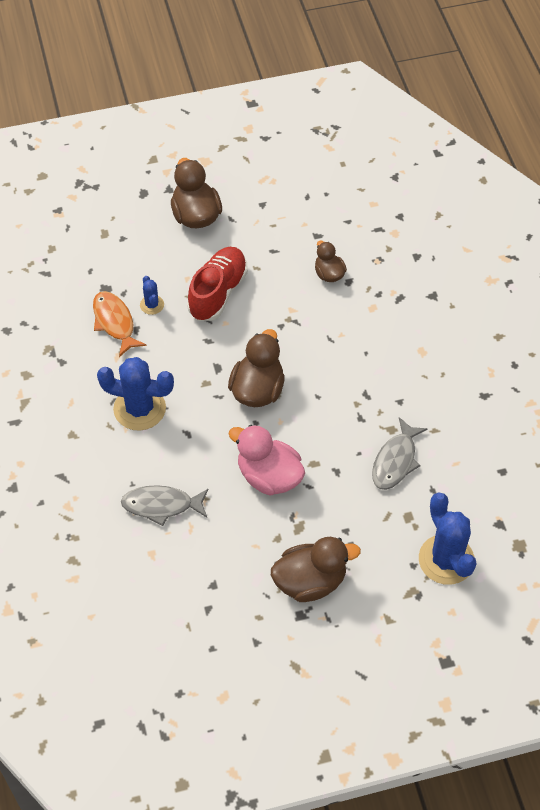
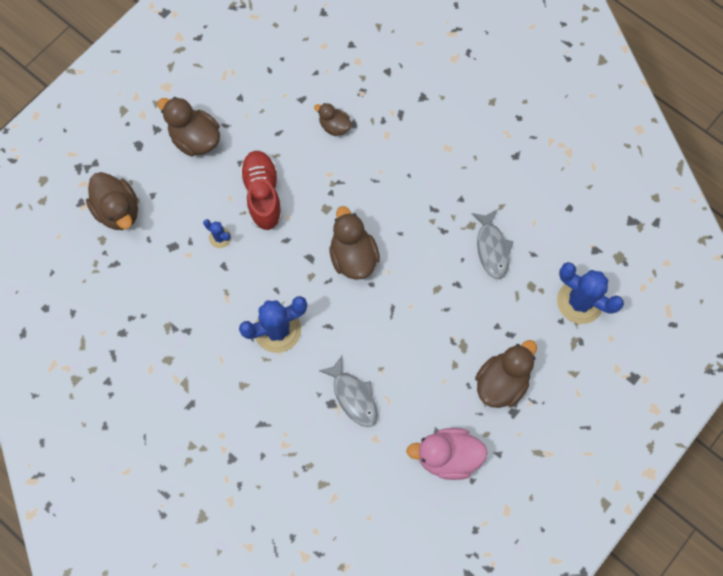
camera: 35 degrees left, 15 degrees up
(83, 234) = (118, 211): none -> brown duck
(115, 322) = (203, 271): orange fish -> none
(161, 505) = (353, 396): grey fish -> grey fish turned 90 degrees counterclockwise
(269, 476) = (413, 321): pink duck -> pink duck (447, 456)

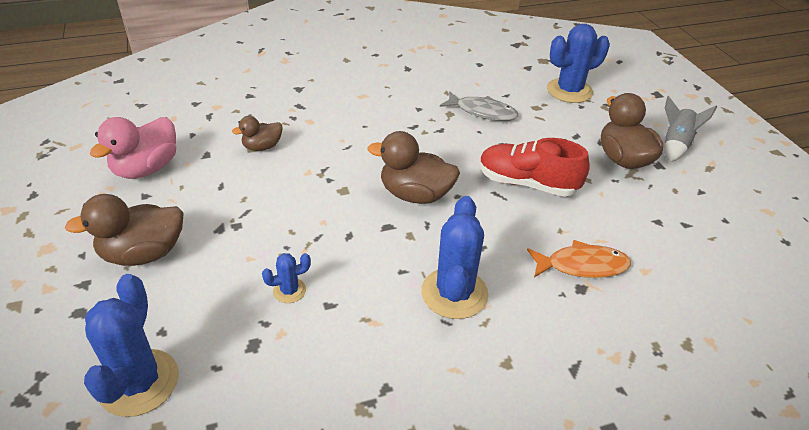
camera: 60 degrees left, 30 degrees down
(118, 211) = (139, 382): brown duck -> blue cactus
(263, 195) = (276, 229): red shoe -> red shoe (527, 183)
(353, 396) = (582, 265): grey fish -> orange fish
(447, 456) = (690, 226): pink duck -> pink duck (146, 169)
(554, 417) = (675, 145): none -> grey rocket

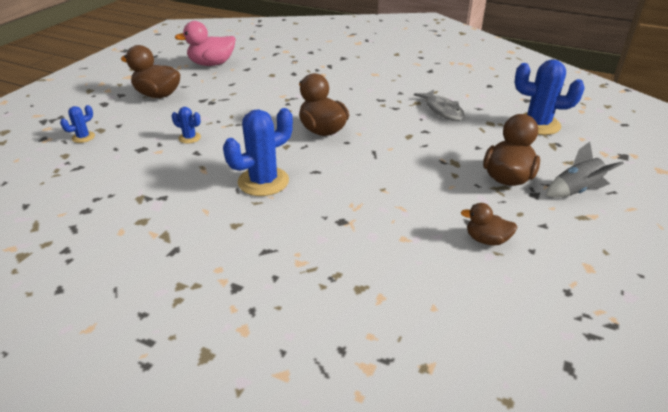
camera: 45 degrees right, 5 degrees down
(139, 382) = (83, 137): blue cactus -> blue cactus, size x0.49
(262, 147) = (278, 76): brown duck -> brown duck (486, 240)
(527, 183) = (404, 157): red shoe -> none
(582, 265) = (363, 212): orange fish -> none

